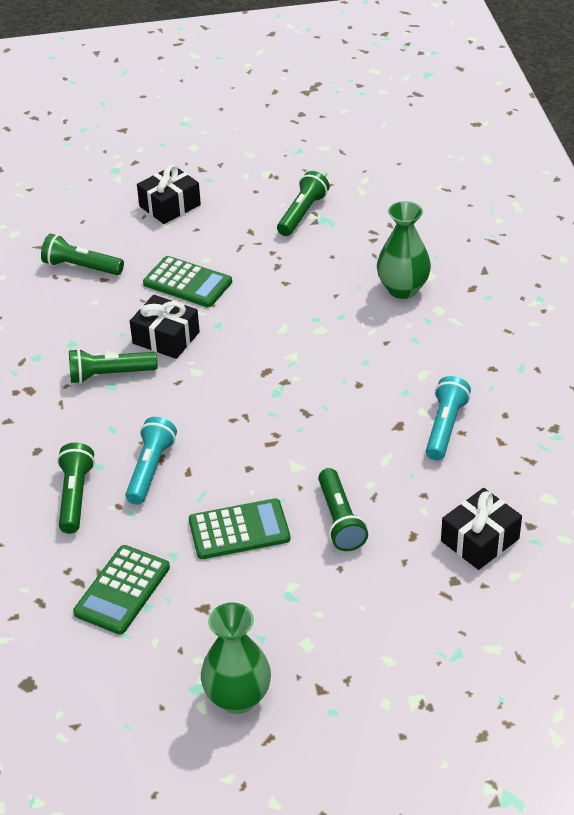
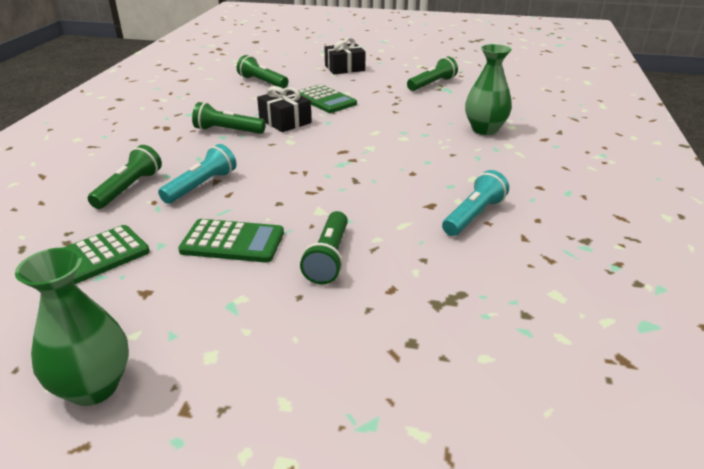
camera: 20 degrees right, 10 degrees down
(480, 540) = (461, 312): black gift -> none

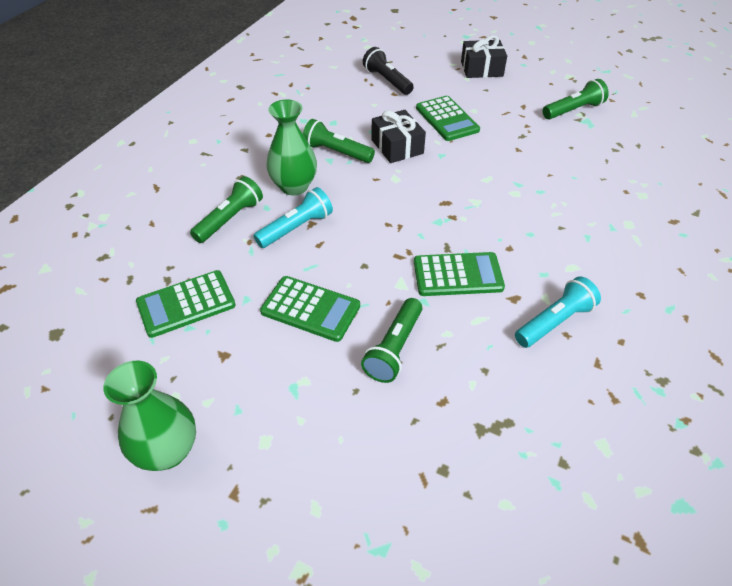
camera: 15 degrees right, 15 degrees up
(262, 82) = (387, 81): green flashlight -> black flashlight
(372, 197) = (457, 275): none -> green calculator
(485, 129) = (610, 194): green vase -> green vase (294, 186)

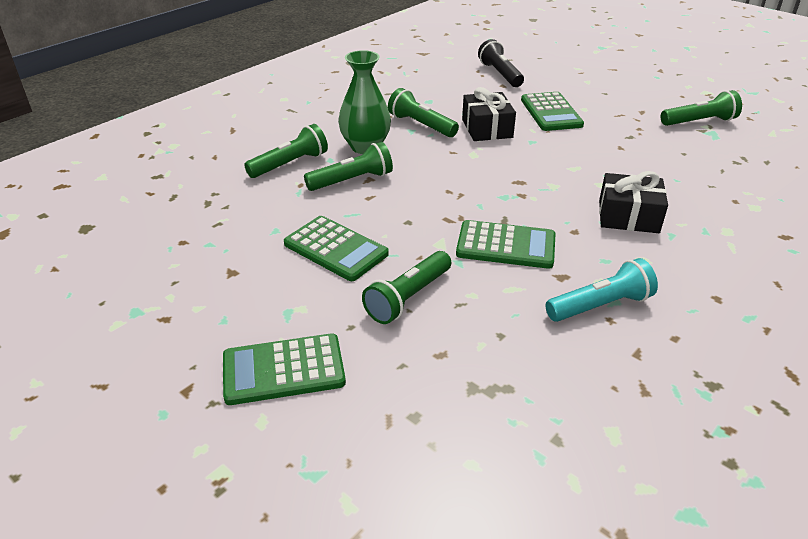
camera: 15 degrees right, 10 degrees down
(167, 451) = (140, 340): green vase -> none
(186, 304) = (216, 225): green calculator -> green calculator (283, 370)
(296, 228) = (352, 180): turquoise flashlight -> green flashlight
(481, 69) = (607, 75): black gift -> black gift (628, 216)

